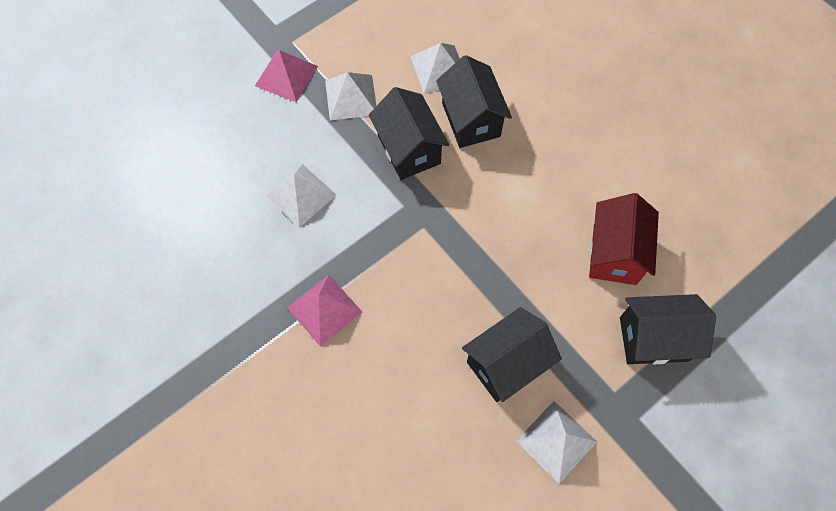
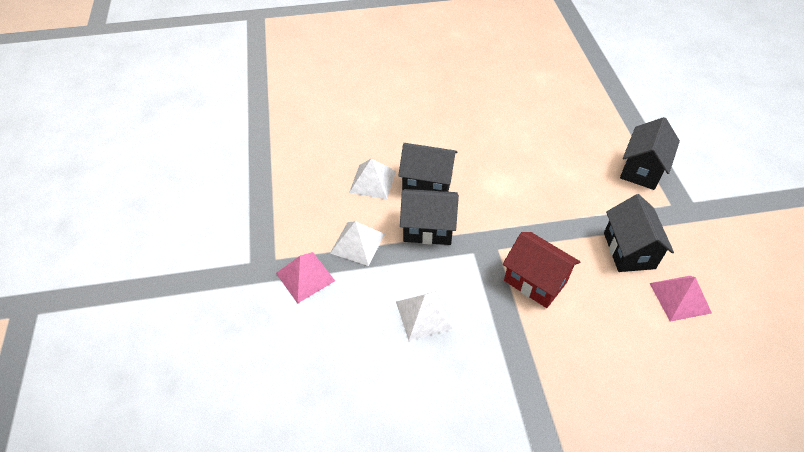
camera: 60 degrees left, 15 degrees down
(324, 310) = (535, 342): pink pyramid -> pink pyramid (680, 298)
(556, 441) = (695, 249): white pyramid -> none
(614, 254) = (573, 160): red house -> red house (535, 281)

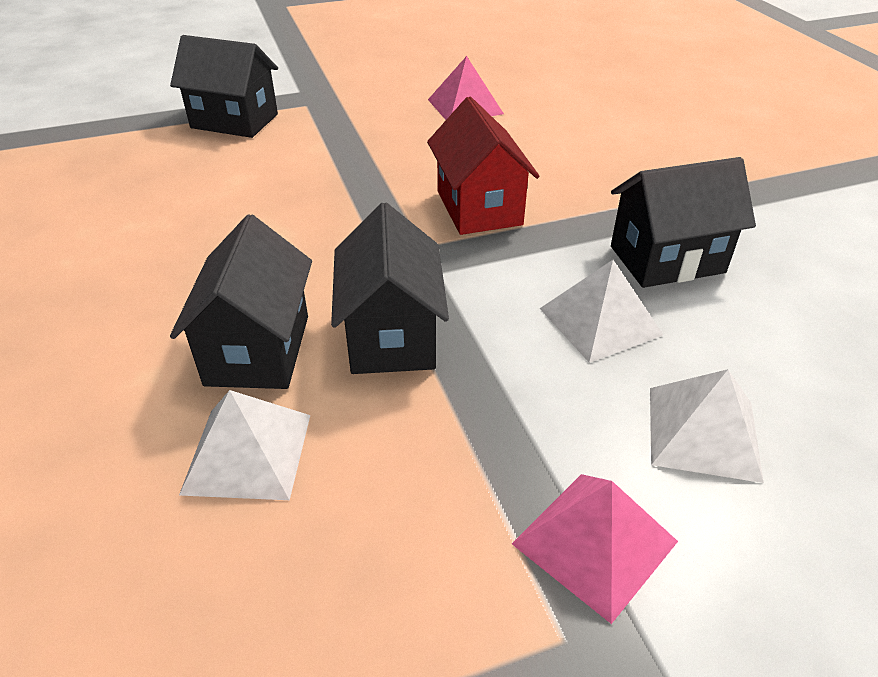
camera: 100 degrees left, 10 degrees down
(357, 243) = (459, 450): white pyramid -> white pyramid (703, 432)
(535, 281) = (479, 207): red house -> red house turned 45 degrees counterclockwise
(629, 250) = (396, 135): black house -> black house (667, 259)

